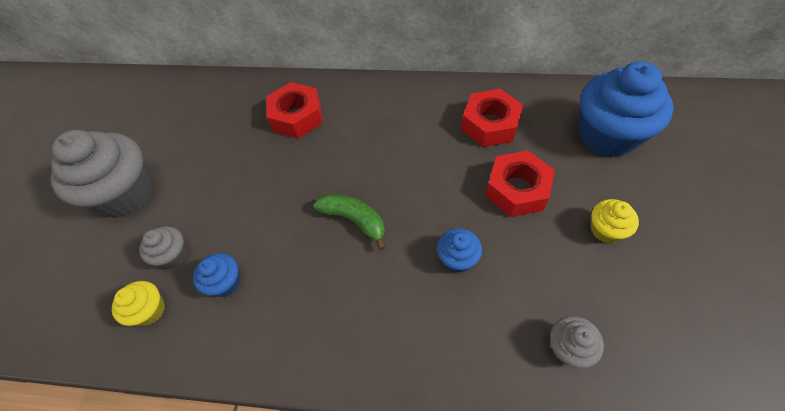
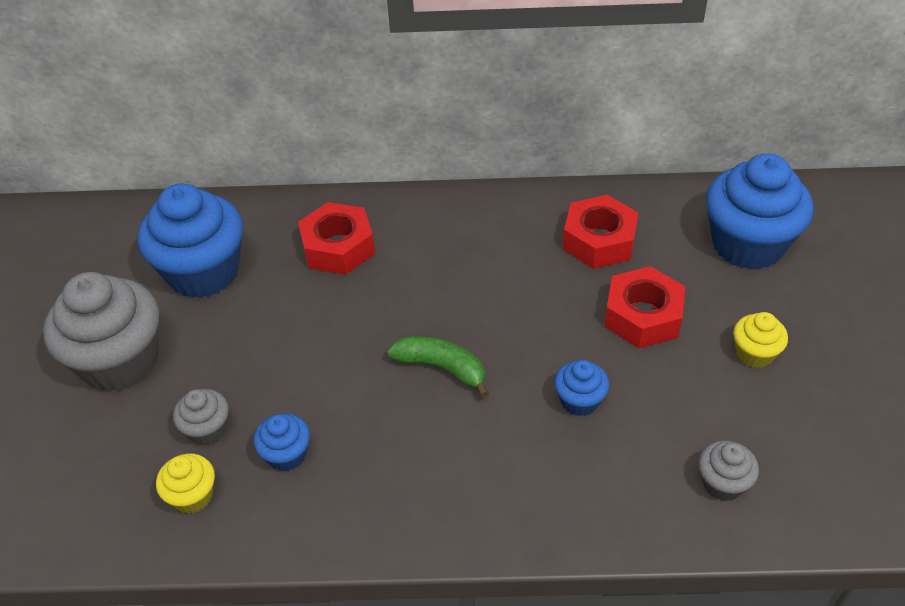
camera: 10 degrees left, 10 degrees down
(199, 129) = (203, 272): none -> blue cupcake

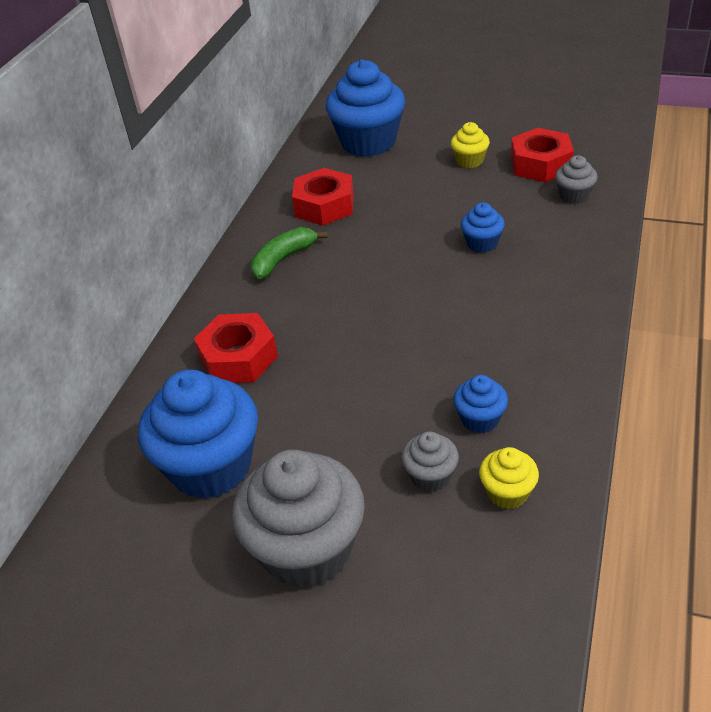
camera: 70 degrees left, 5 degrees down
(441, 368) = (419, 310): green banana -> green banana (283, 259)
(642, 316) = (413, 200): red nut -> red nut (540, 164)

